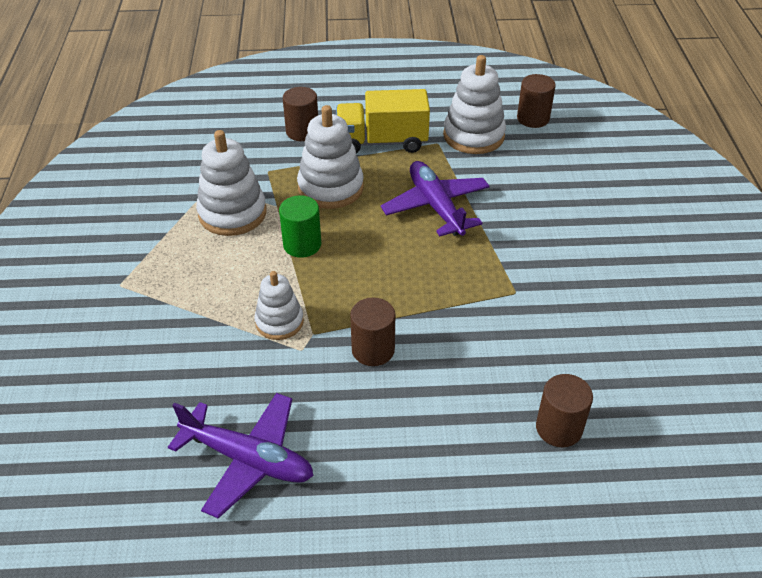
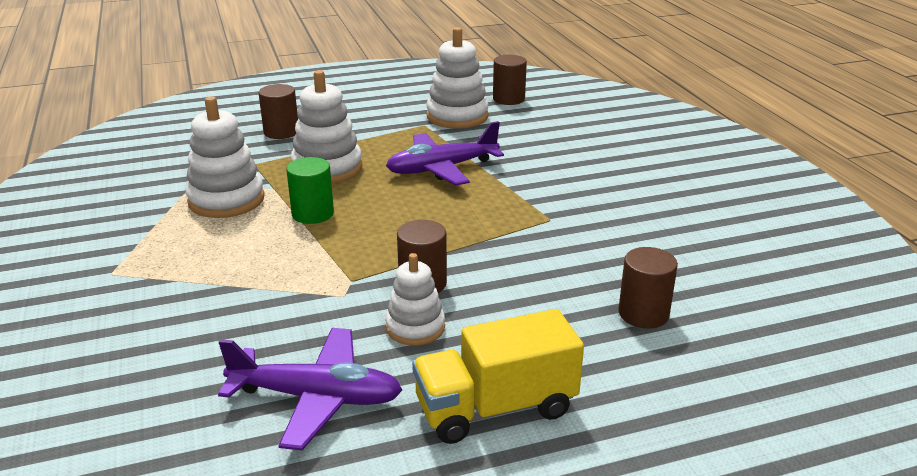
camera: 15 degrees left, 15 degrees down
(279, 322) = (310, 277): white stacking toy -> white stacking toy (415, 327)
(382, 142) = (367, 130): yellow truck -> yellow truck (495, 408)
(436, 206) = (442, 169): purple plane -> purple plane turned 75 degrees counterclockwise

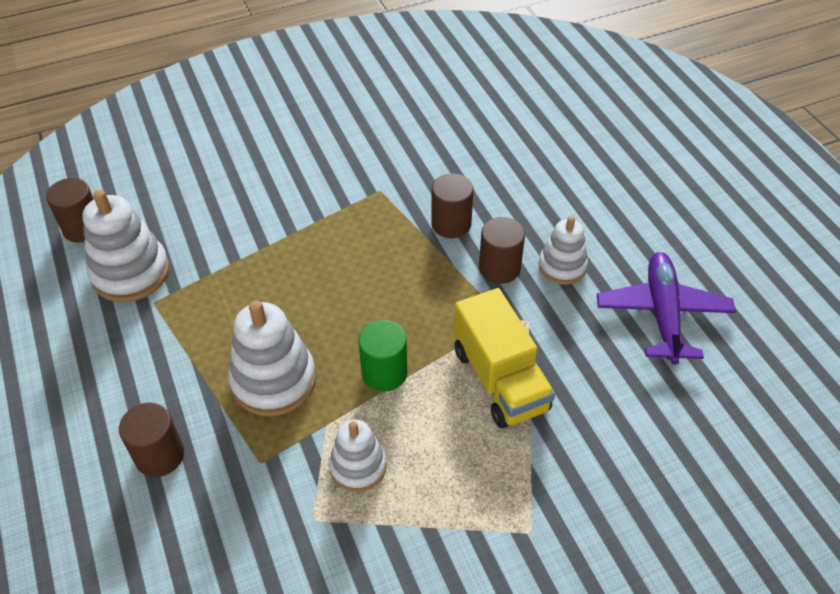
camera: 95 degrees left, 20 degrees up
(226, 200) = (358, 466): white stacking toy -> white stacking toy, size x0.63
(442, 169) = (276, 275): purple plane -> none
(495, 408) = (640, 215): yellow truck -> yellow truck (500, 379)
(643, 314) = (514, 142): brown cylinder -> brown cylinder (451, 224)

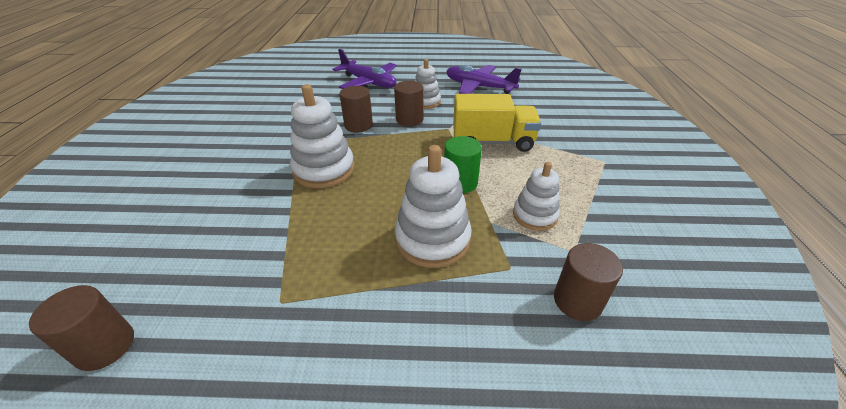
camera: 65 degrees left, 10 degrees down
(130, 273) = (222, 313): white stacking toy -> white stacking toy (324, 170)
(160, 455) = (473, 341): brown cylinder -> brown cylinder (577, 301)
(574, 180) = (368, 82): none -> purple plane

